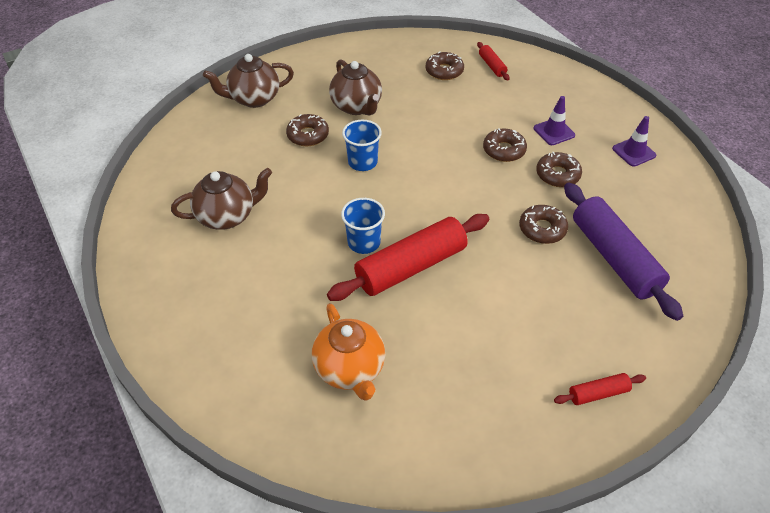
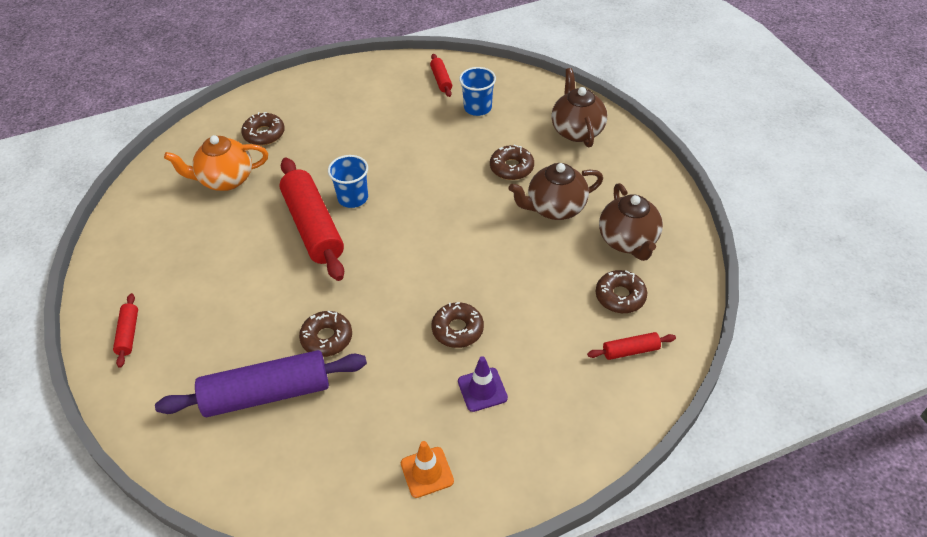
camera: 100 degrees right, 0 degrees up
(166, 199) = (441, 80): none -> red rolling pin
(227, 216) = (411, 114): brown teapot -> brown teapot (628, 241)
(362, 162) = (462, 205): blue cup -> blue cup (477, 108)
(557, 175) = (404, 373): brown donut -> brown donut (264, 134)
(633, 152) = (427, 472): purple traffic cone -> orange traffic cone

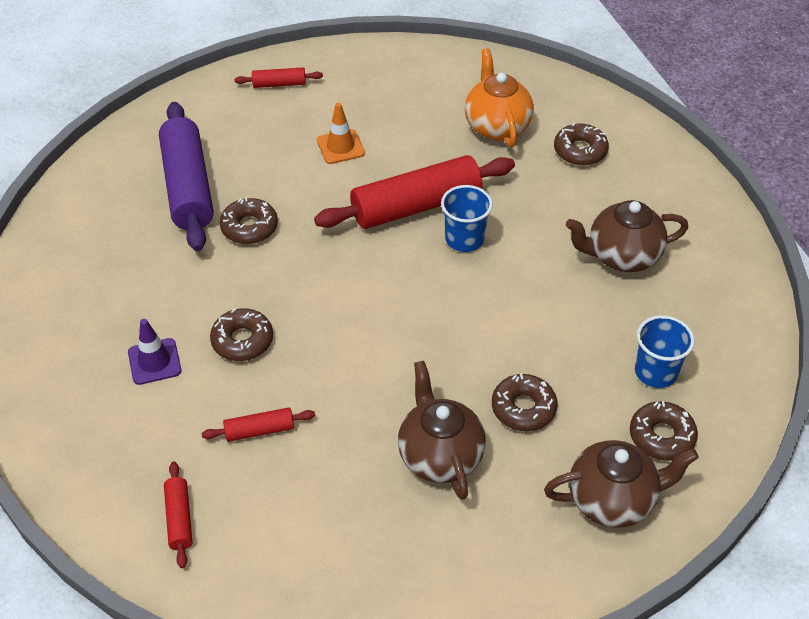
camera: 90 degrees right, 0 degrees up
(427, 472) = (66, 312): orange traffic cone -> orange traffic cone (340, 147)
(441, 80) = (717, 328): red rolling pin -> red rolling pin (259, 430)
(620, 296) = (269, 518): brown donut -> brown donut (661, 436)
(628, 241) = (369, 542): brown teapot -> brown teapot (621, 256)

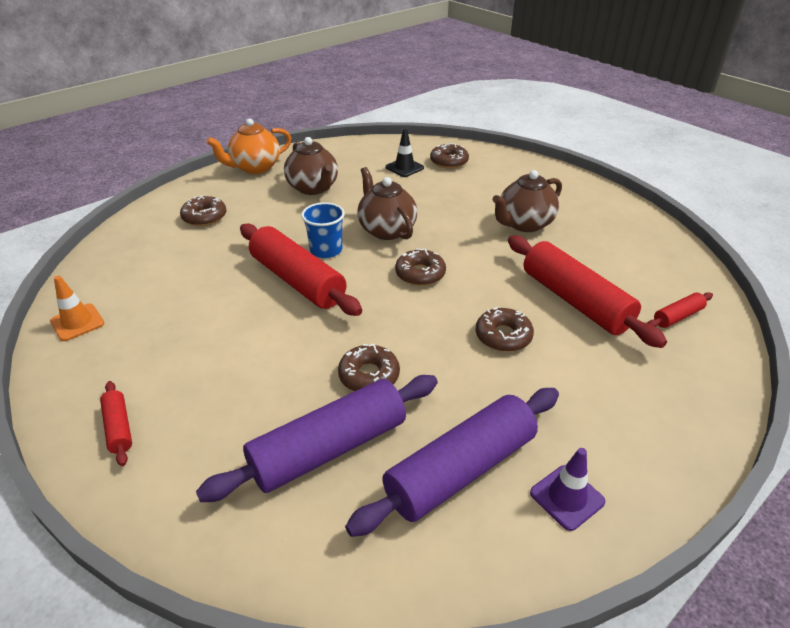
camera: 110 degrees left, 10 degrees down
(119, 254) = (460, 469): none -> purple rolling pin
(154, 361) = (566, 383): purple traffic cone -> purple traffic cone (567, 497)
(259, 430) = (574, 301): red rolling pin -> red rolling pin, size x2.19
(340, 147) = (228, 345): orange traffic cone -> orange traffic cone (77, 322)
(496, 126) = (179, 259): orange teapot -> orange teapot (255, 167)
(523, 408) = (464, 203): brown donut -> brown donut (420, 274)
(613, 500) = (502, 169): brown teapot -> brown teapot (386, 230)
(656, 372) = (404, 168): blue cup -> black traffic cone

